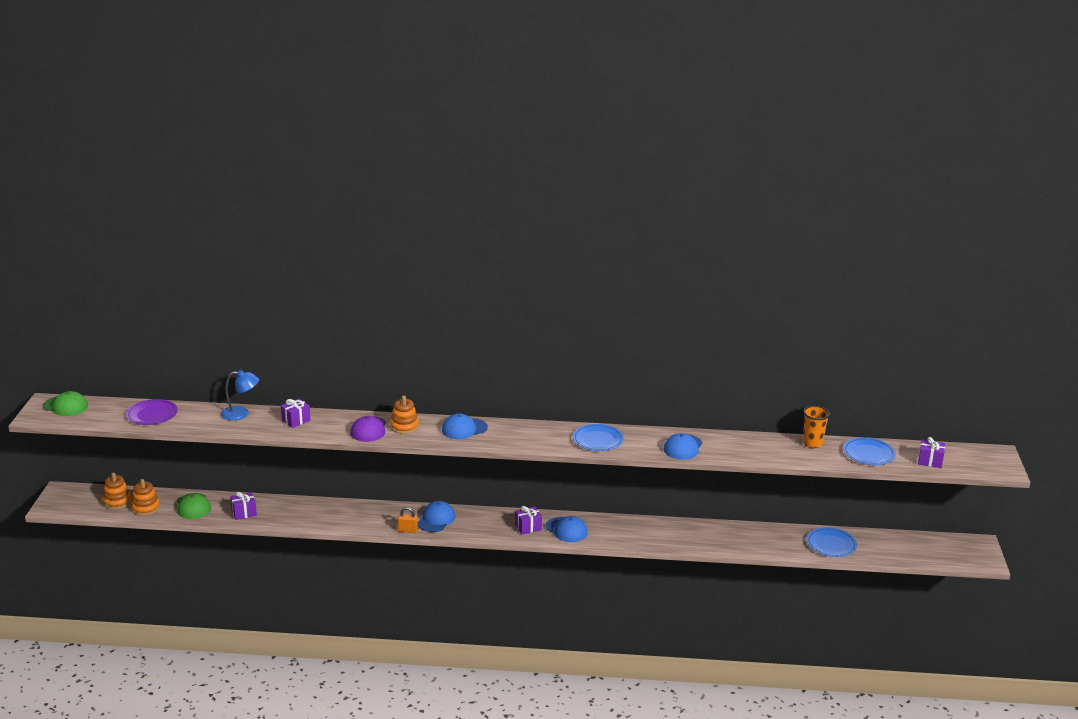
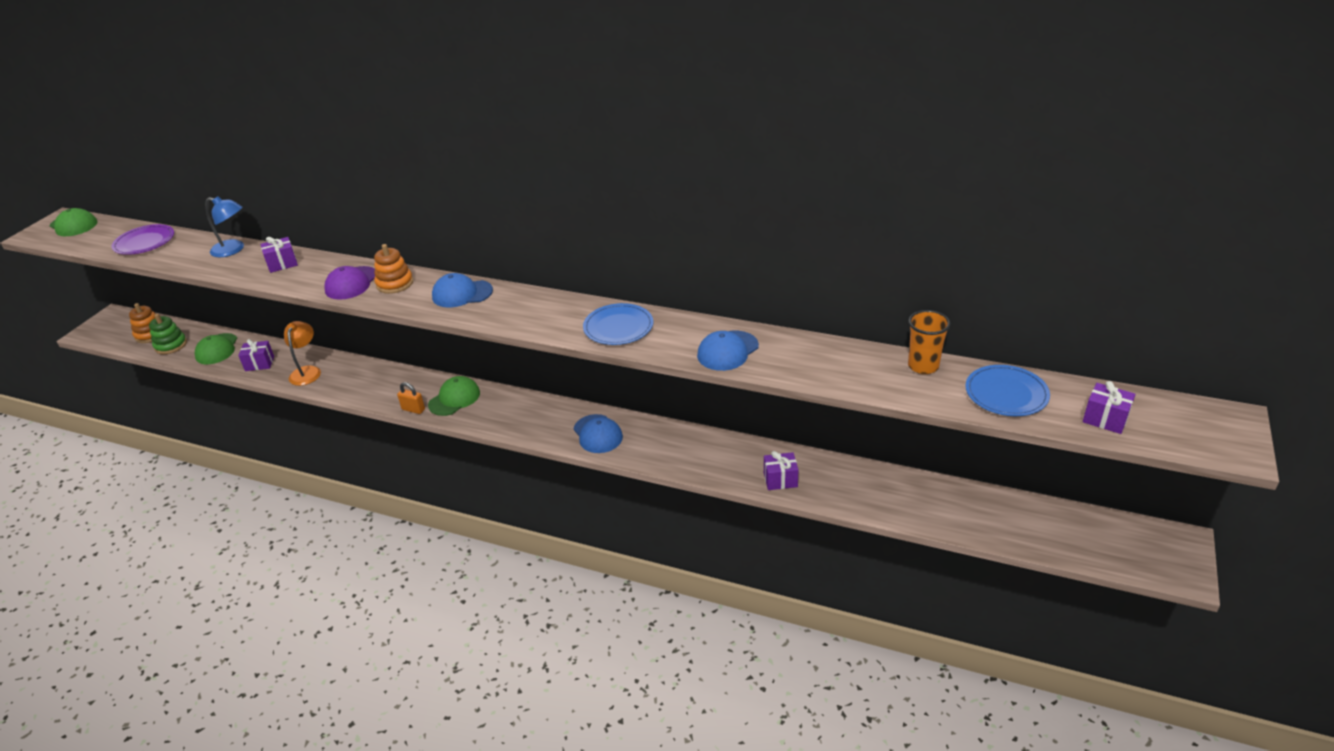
camera: 20 degrees right, 10 degrees up
(145, 508) = (171, 345): orange stacking toy -> green stacking toy
(292, 514) = (307, 371): none -> orange lamp
(436, 519) = (454, 399): blue cap -> green cap
(528, 527) = (553, 424): purple gift -> purple gift (780, 480)
(831, 544) = (945, 508): blue plate -> none

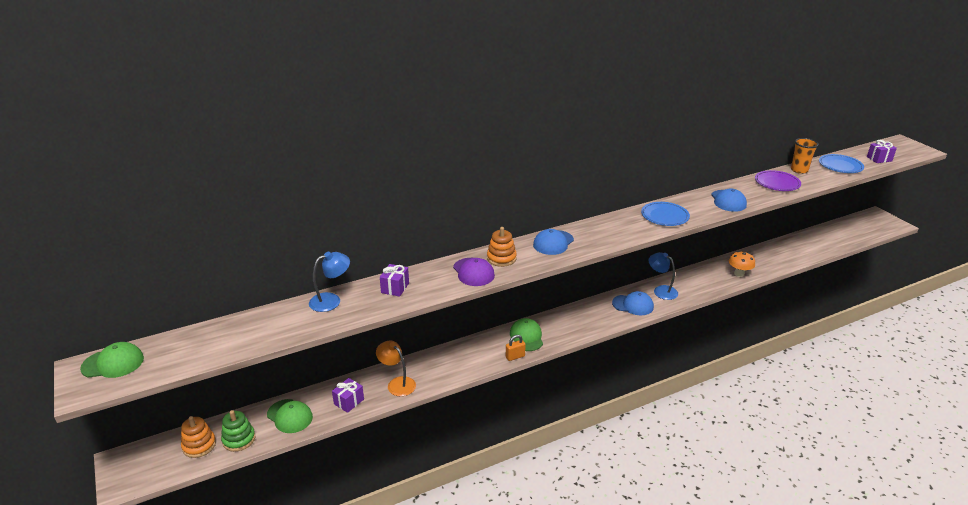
camera: 50 degrees left, 5 degrees down
(144, 242) = (232, 335): purple plate -> purple plate (777, 183)
(656, 439) = (661, 290): none -> blue lamp
(780, 480) = (739, 274): purple gift -> orange mushroom

